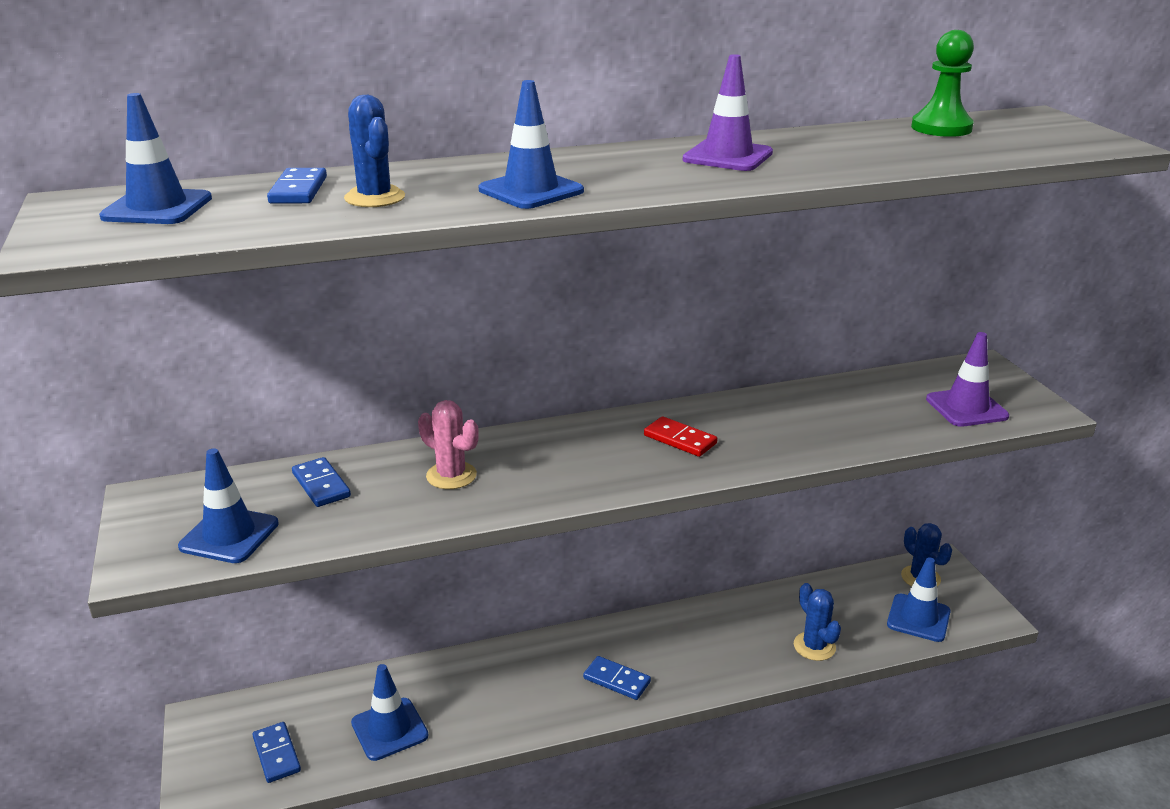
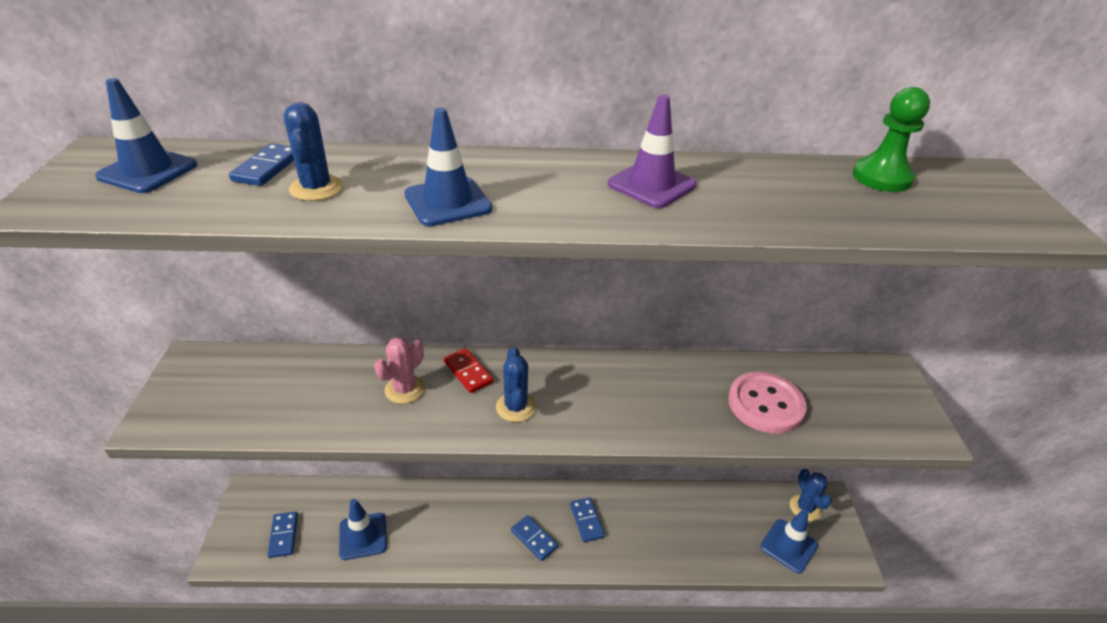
camera: 15 degrees right, 10 degrees up
(229, 535) = (224, 409): blue traffic cone -> none
(321, 485) = (309, 376): blue domino -> blue domino (586, 521)
(451, 475) = (404, 389): pink cactus -> pink cactus turned 75 degrees clockwise
(680, 439) = (595, 393): red domino -> red domino (468, 372)
(814, 646) = (694, 550): blue cactus -> blue cactus (516, 407)
(870, 416) = (765, 404): none -> pink button
(966, 408) = (856, 415): purple traffic cone -> none

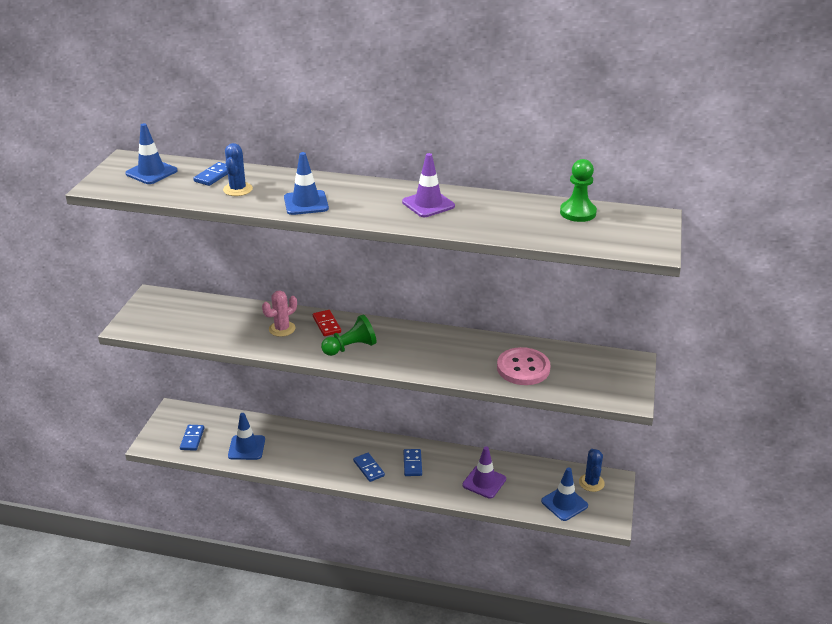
camera: 15 degrees right, 5 degrees down
(516, 407) = (350, 347): blue cactus -> green pawn
(683, 532) = (484, 482): none -> purple traffic cone

